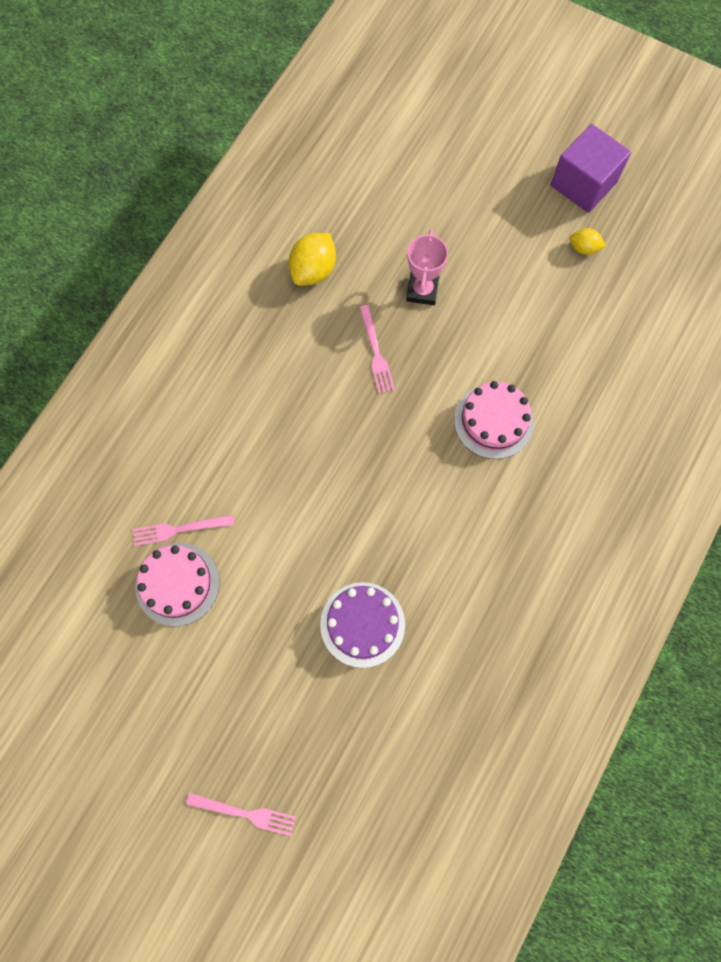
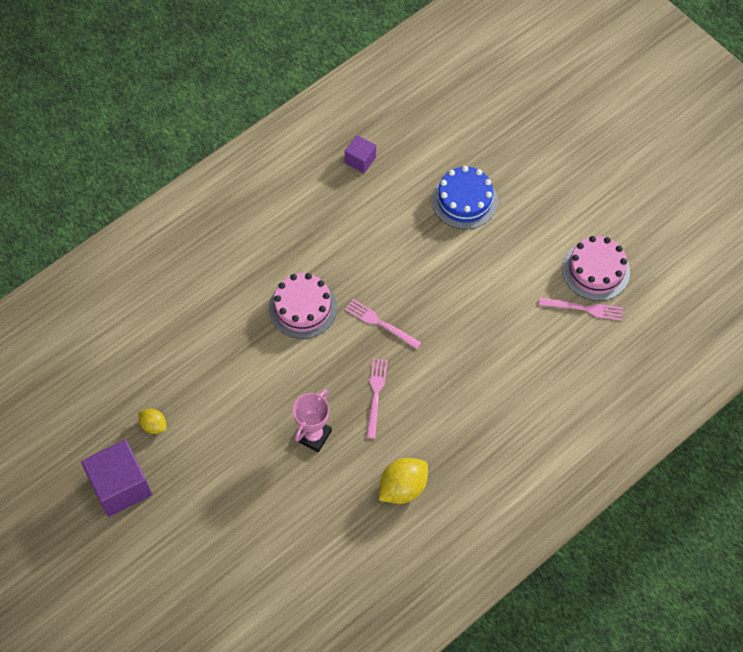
camera: 160 degrees left, 10 degrees down
(245, 813) = (585, 117): pink fork -> pink fork (380, 323)
(362, 624) = (464, 200): purple cake -> blue cake
(510, 635) = (360, 160): none -> purple cube

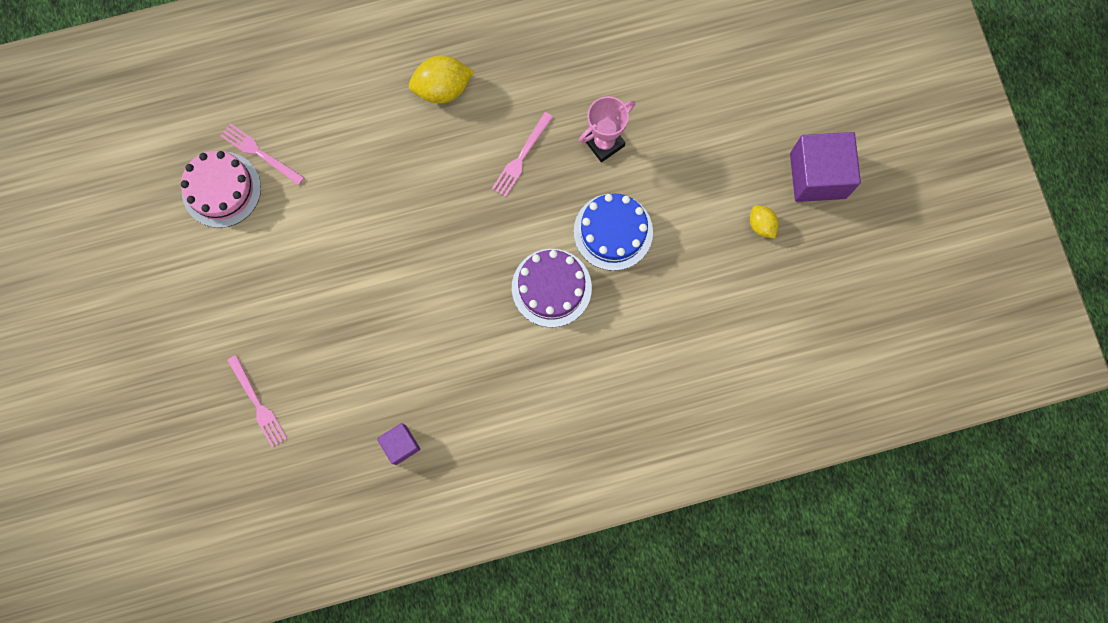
camera: 155 degrees left, 15 degrees up
(303, 308) = (551, 287): pink cake -> purple cake
(380, 323) = (478, 232): pink fork -> pink fork (257, 404)
(402, 487) = (541, 53): yellow lemon -> yellow lemon (442, 88)
(464, 200) = (311, 337): blue cake -> blue cake (613, 231)

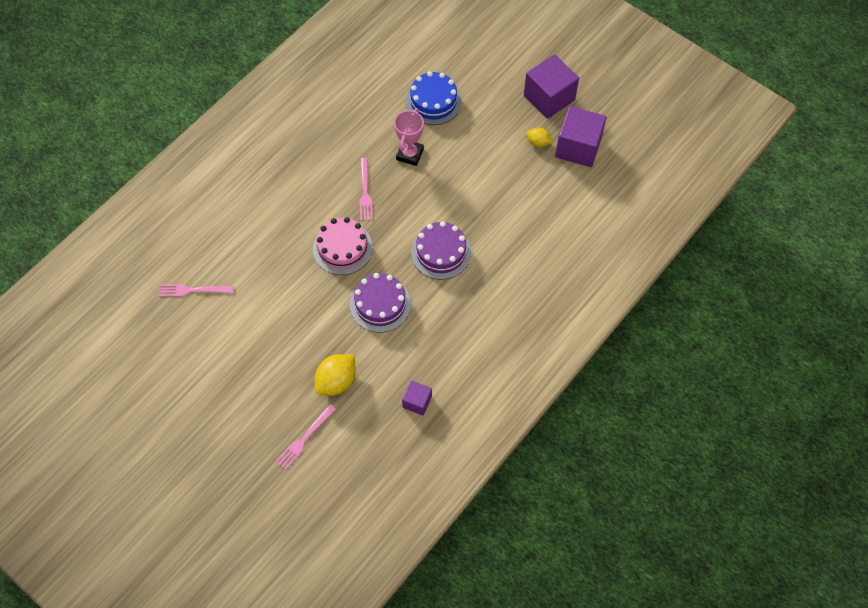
camera: 35 degrees left, 15 degrees down
(221, 189) = (182, 327): pink cake -> pink cake (342, 248)
(257, 404) = (304, 438): pink fork -> pink fork turned 105 degrees clockwise
(442, 88) = (285, 183): yellow lemon -> yellow lemon (336, 381)
(442, 304) = (380, 304): none -> purple cake
(613, 231) = (453, 199): blue cake -> blue cake (433, 101)
(803, 262) = (578, 147): none -> purple cube

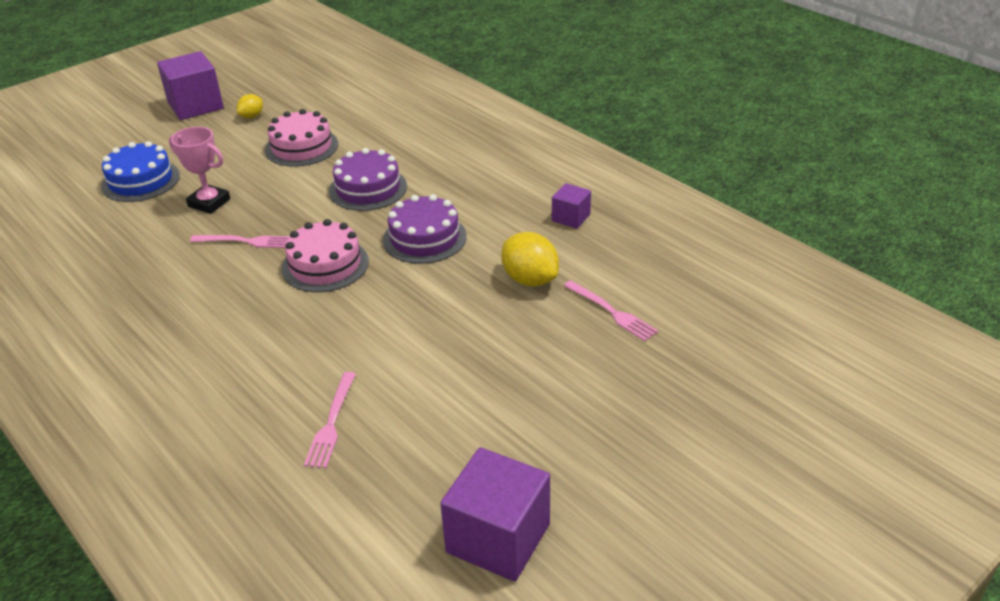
camera: 80 degrees left, 25 degrees down
(495, 191) = (301, 147): none -> pink cake
(578, 147) = (274, 94): purple cube -> purple cube (498, 538)

